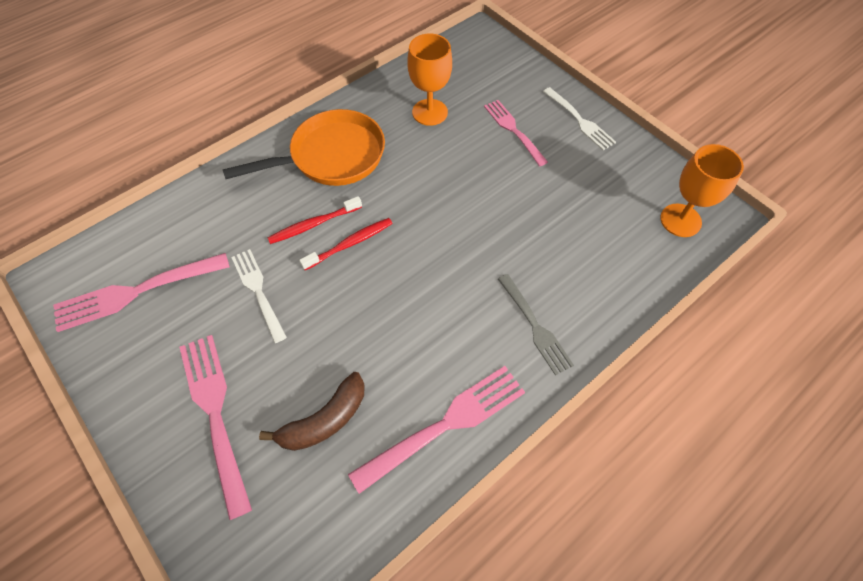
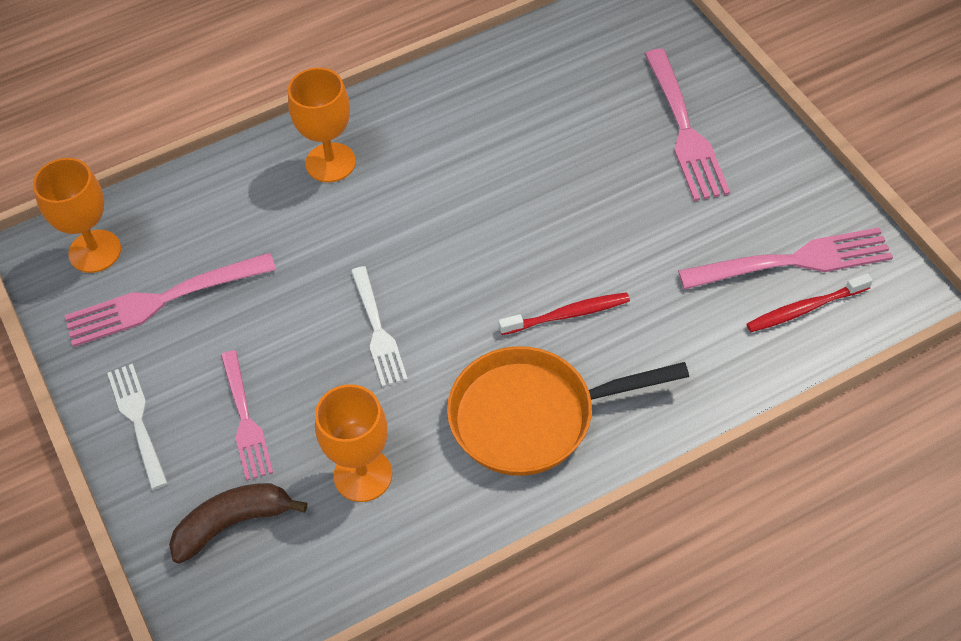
camera: 165 degrees left, 5 degrees down
(259, 292) = (641, 240): white fork -> white fork (377, 330)
(325, 420) = (572, 111): brown banana -> brown banana (233, 524)
(350, 244) = (522, 282): red toothbrush -> red toothbrush (805, 309)
(444, 426) = (454, 92): pink fork -> pink fork (164, 299)
(534, 326) = (330, 162): grey fork -> orange goblet

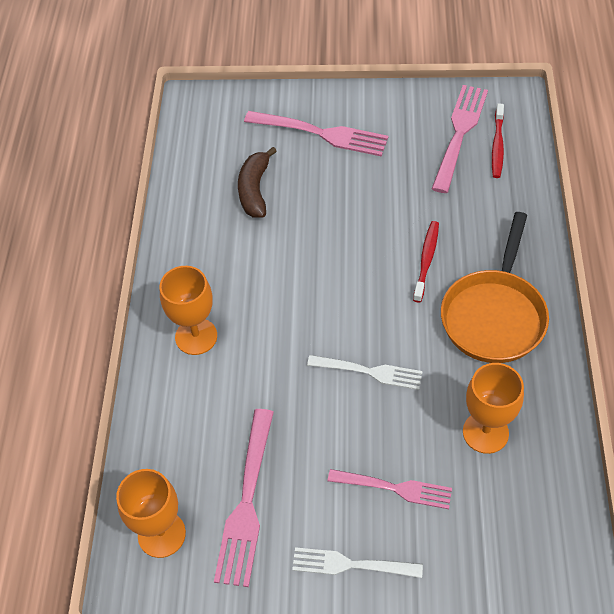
camera: 60 degrees left, 0 degrees up
(233, 524) = (481, 533): brown banana -> brown banana (254, 190)

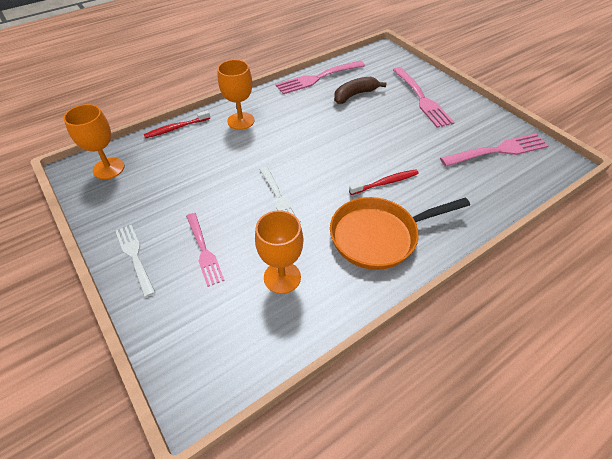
camera: 50 degrees right, 5 degrees down
(246, 501) = (150, 190): pink fork -> pink fork (318, 78)
(497, 146) = (513, 172): red toothbrush -> red toothbrush (176, 128)

